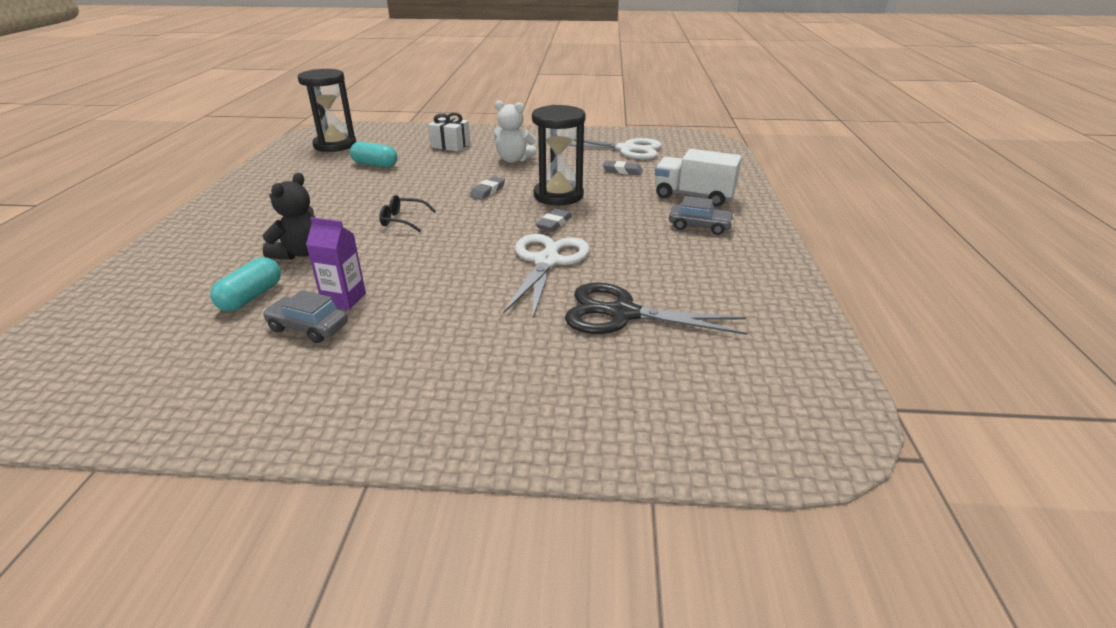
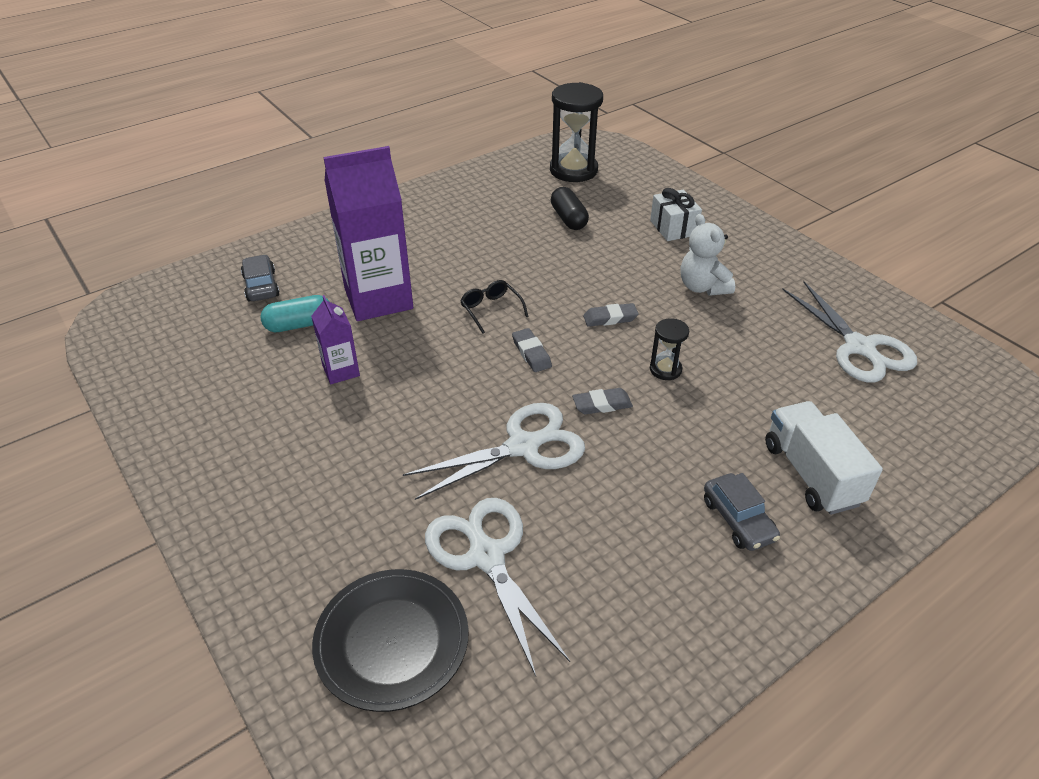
camera: 50 degrees right, 10 degrees up
(300, 253) = (378, 298): black teddy bear -> purple carton
(308, 327) = (289, 382): grey car -> grey car (261, 286)
(375, 164) = (568, 219): turquoise capsule -> black capsule
(558, 195) = (665, 369): black hourglass -> black hourglass, size x0.50
(622, 171) = (794, 378): grey eraser -> grey eraser (531, 353)
(622, 314) = (486, 556): black scissors -> white scissors
(651, 384) = (392, 641): none -> black plate

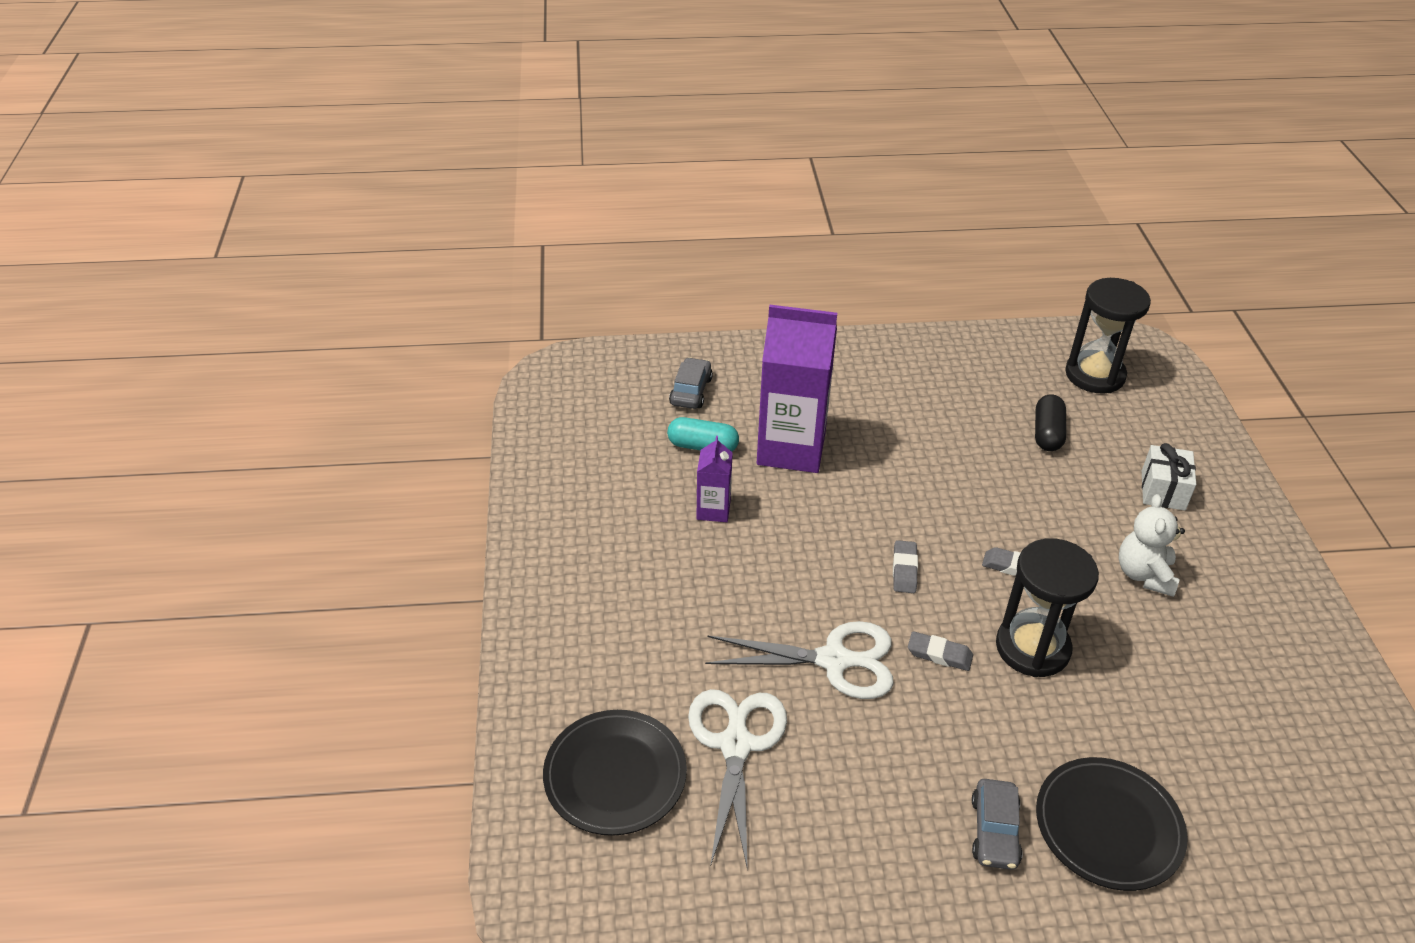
camera: 30 degrees right, 0 degrees up
(491, 309) = (894, 505): black glasses -> none
(665, 369) = (1032, 648): black hourglass -> black hourglass, size x2.02
(811, 474) = (1108, 826): white truck -> black plate
(859, 347) = (1279, 722): white scissors -> none

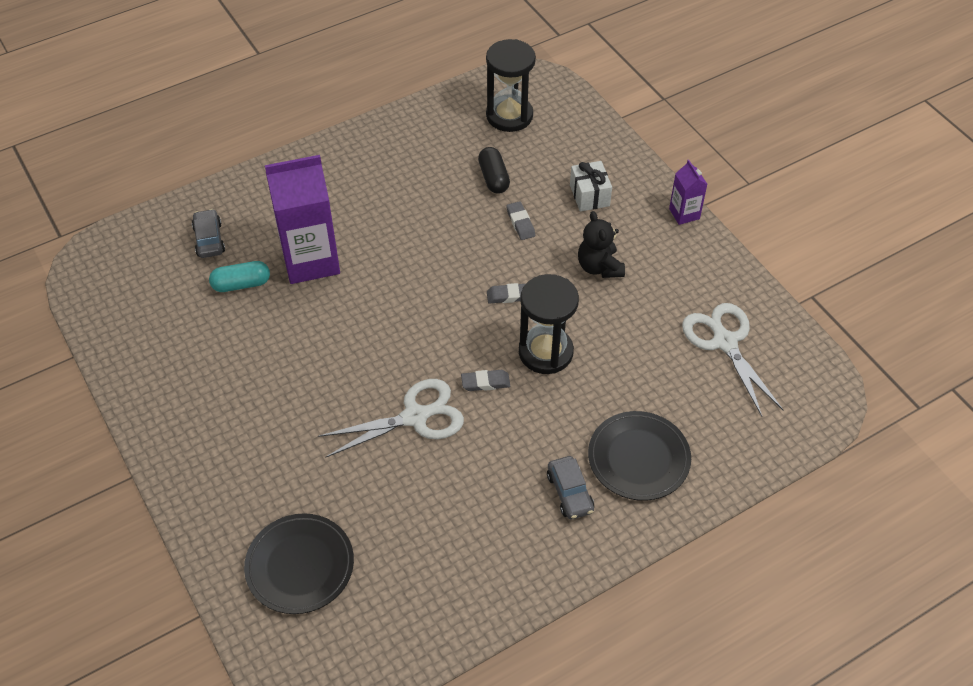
camera: 25 degrees left, 10 degrees up
(713, 510) = (274, 334): purple carton -> purple carton (684, 214)
(736, 745) = (374, 507): white scissors -> white scissors (725, 342)
(904, 570) = (435, 328): grey eraser -> grey eraser (520, 223)
(1144, 575) = (599, 267): white teddy bear -> black teddy bear

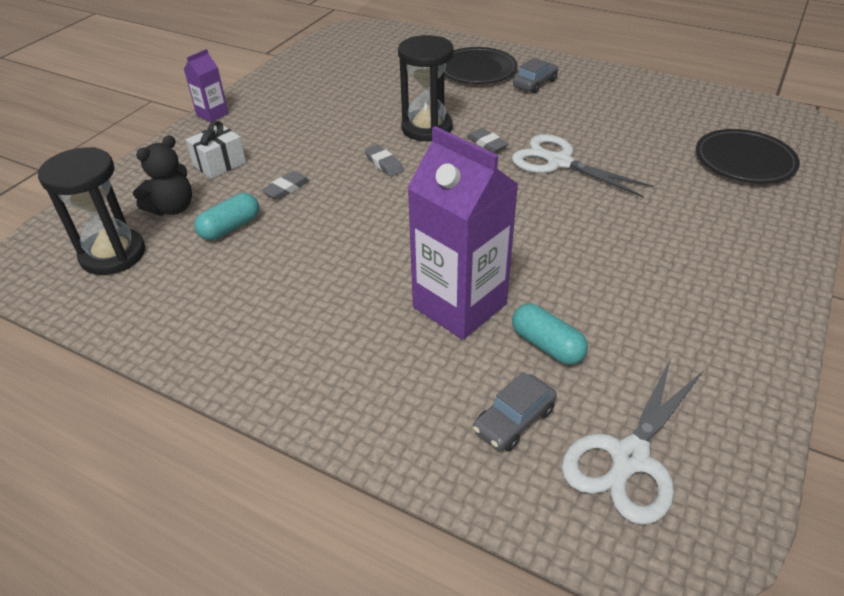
camera: 120 degrees left, 10 degrees down
(493, 178) = (230, 227): black capsule -> turquoise capsule
(599, 267) = (310, 133): black teddy bear -> black teddy bear (172, 208)
(725, 342) = (342, 67): white scissors -> white scissors (629, 458)

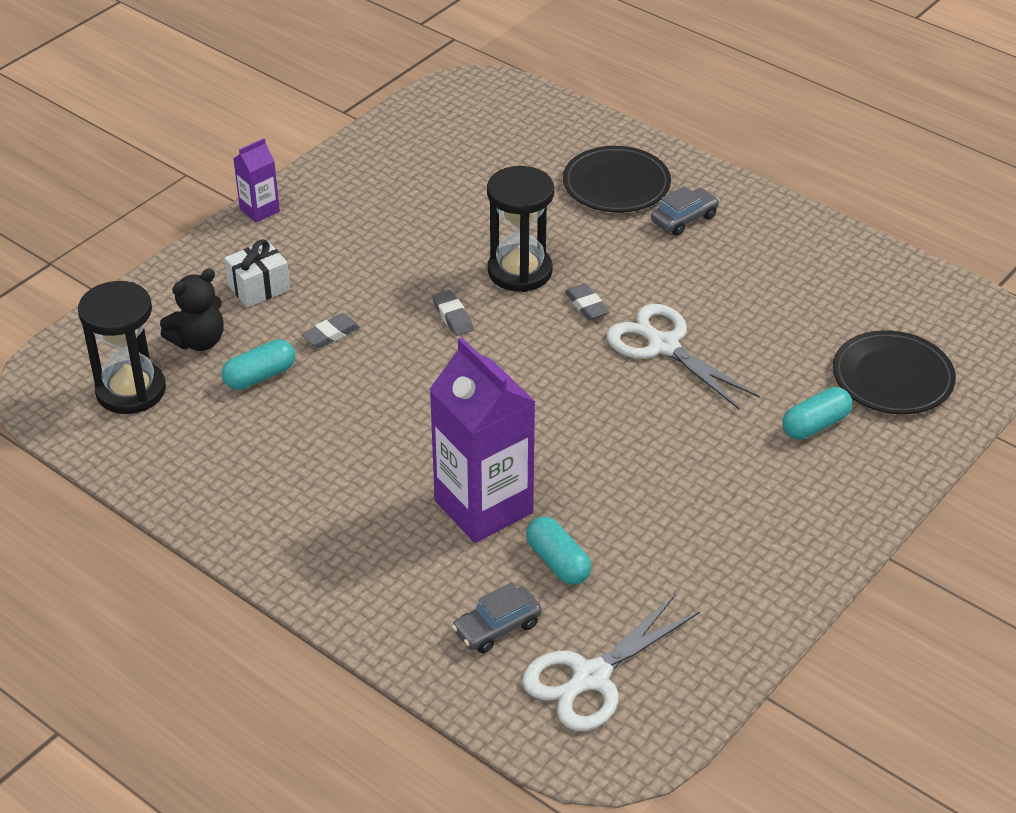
camera: 10 degrees right, 0 degrees up
(707, 201) = (815, 425): none -> turquoise capsule

